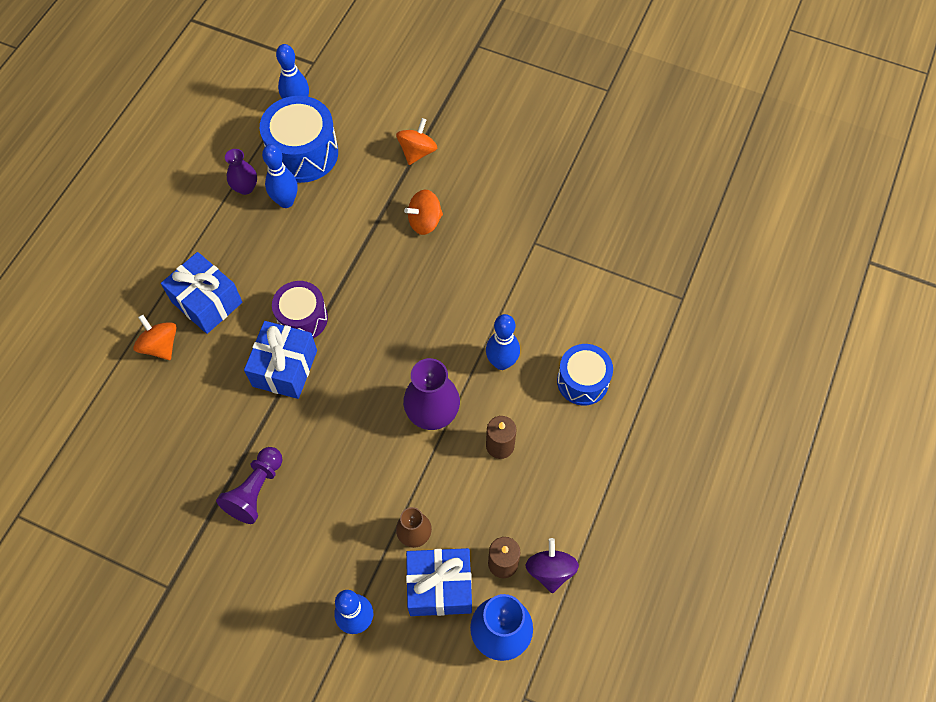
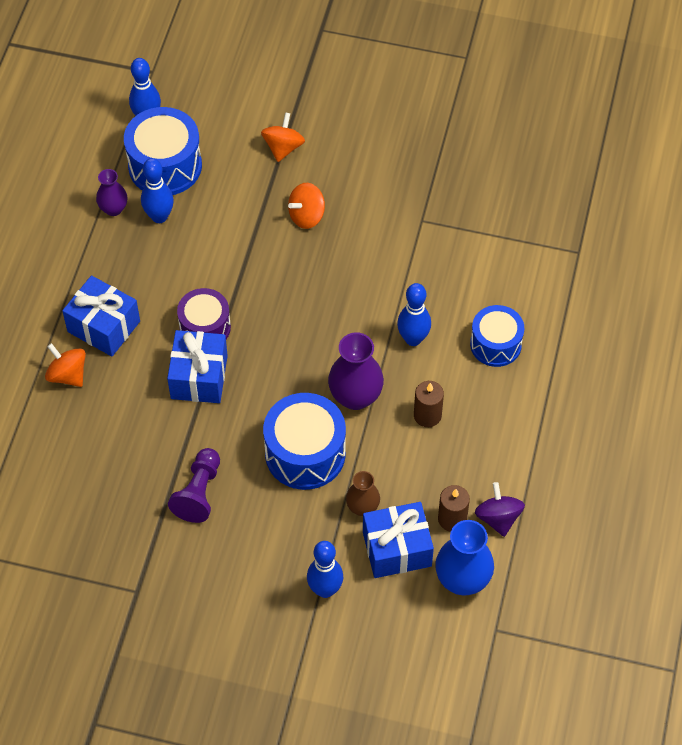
camera: 10 degrees left, 5 degrees down
(370, 466) = (305, 453): none -> blue drum

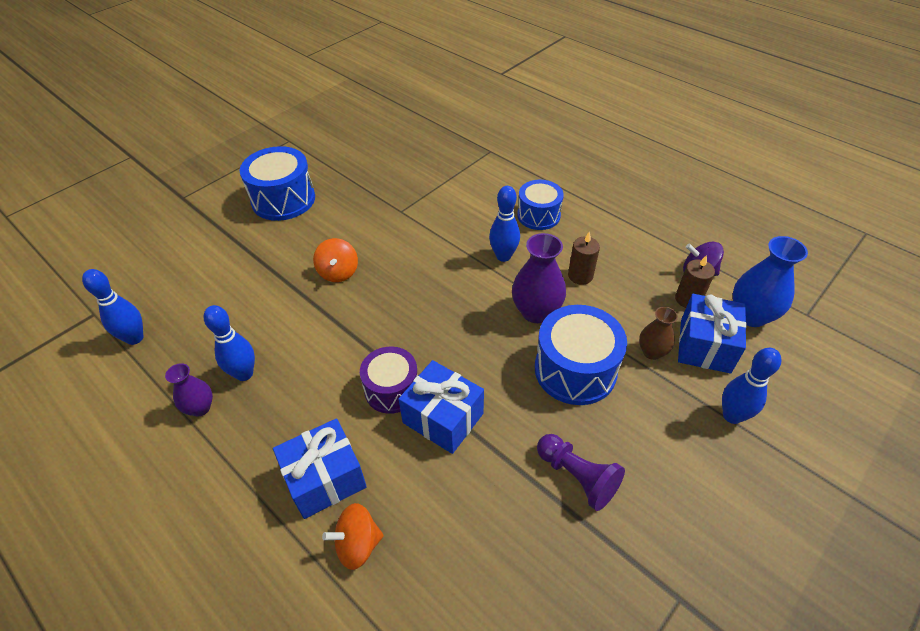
camera: 60 degrees left, 10 degrees down
(165, 166) = (196, 346): blue drum -> blue drum (283, 199)
(283, 147) = (261, 260): orange spinning top -> none

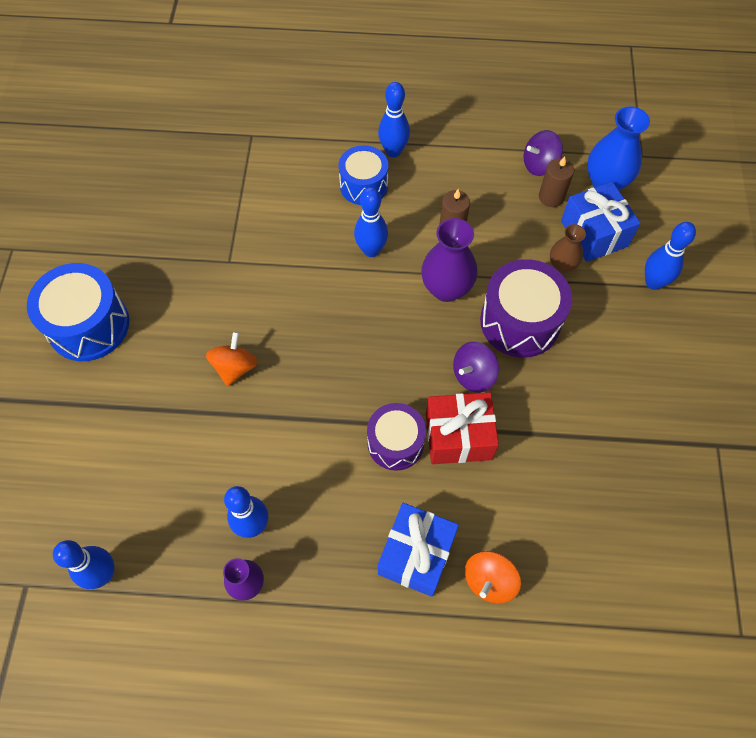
camera: 40 degrees left, 15 degrees up
(338, 272) = (235, 367): orange spinning top -> orange spinning top turned 120 degrees counterclockwise
(443, 418) = (458, 436): blue gift -> red gift
(498, 383) = (473, 375): none -> purple spinning top
(575, 370) = (520, 321): blue drum -> purple drum
(577, 477) = (592, 409): purple pawn -> none
(582, 206) = (393, 151): none -> blue bowling pin

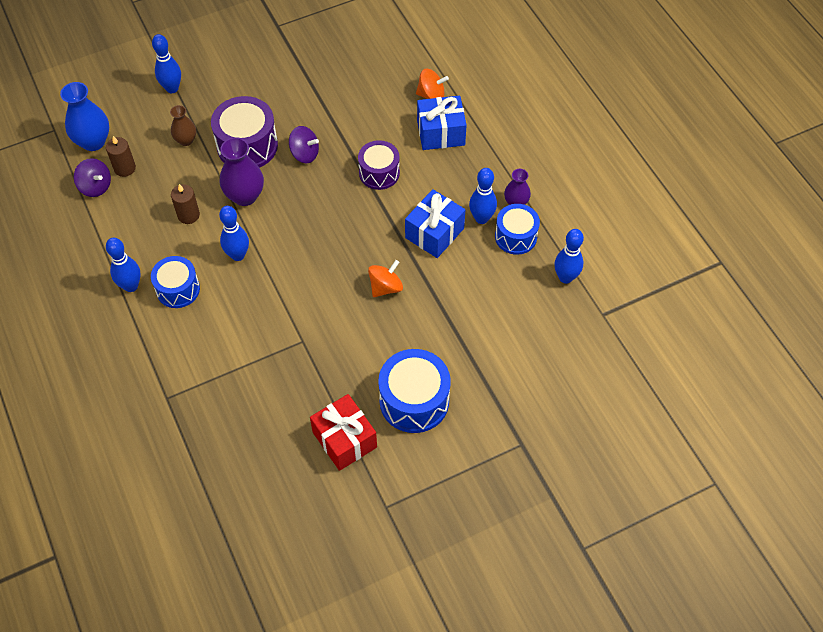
camera: 120 degrees left, 5 degrees down
(200, 550) = (515, 236): none -> blue drum
(235, 367) = (385, 287): orange spinning top -> orange spinning top turned 150 degrees clockwise
(458, 436) = (353, 144): red gift -> red gift (344, 440)
(594, 233) = (146, 132): blue gift -> blue gift (434, 233)

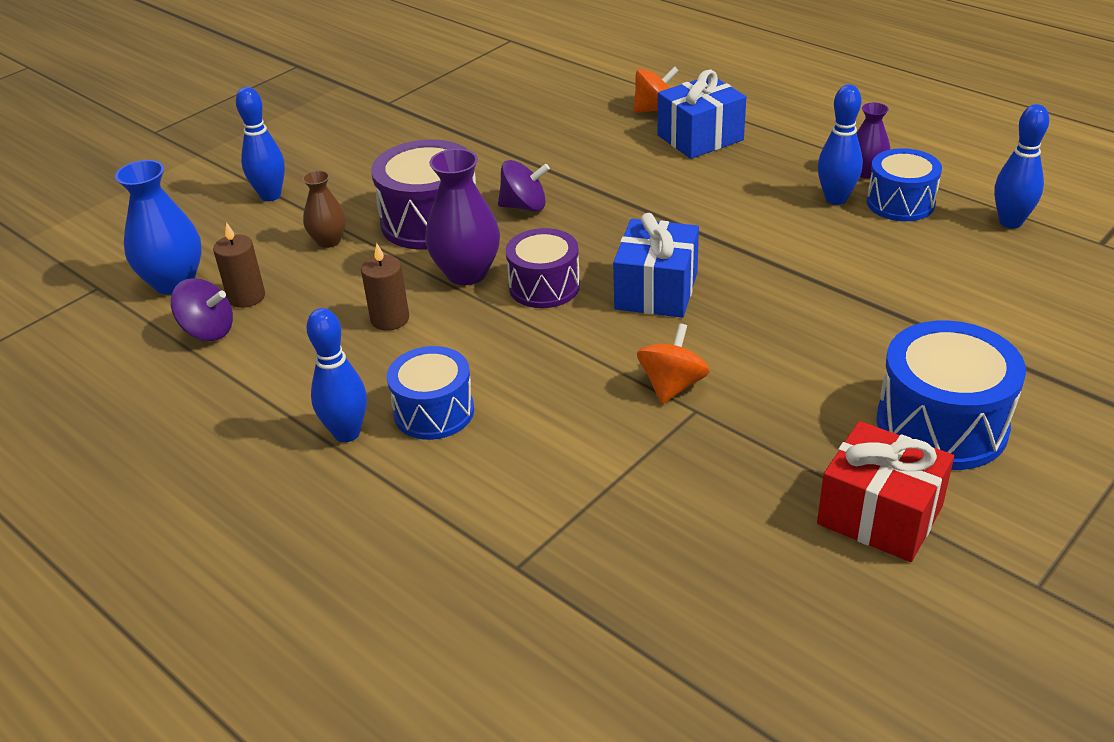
camera: 20 degrees left, 20 degrees down
(238, 255) = (506, 341): blue bowling pin -> none
(379, 173) = (650, 196): purple drum -> purple drum (544, 286)
(385, 287) = (769, 307): orange spinning top -> orange spinning top (672, 385)
(434, 233) = (785, 231): blue gift -> blue gift (656, 291)

